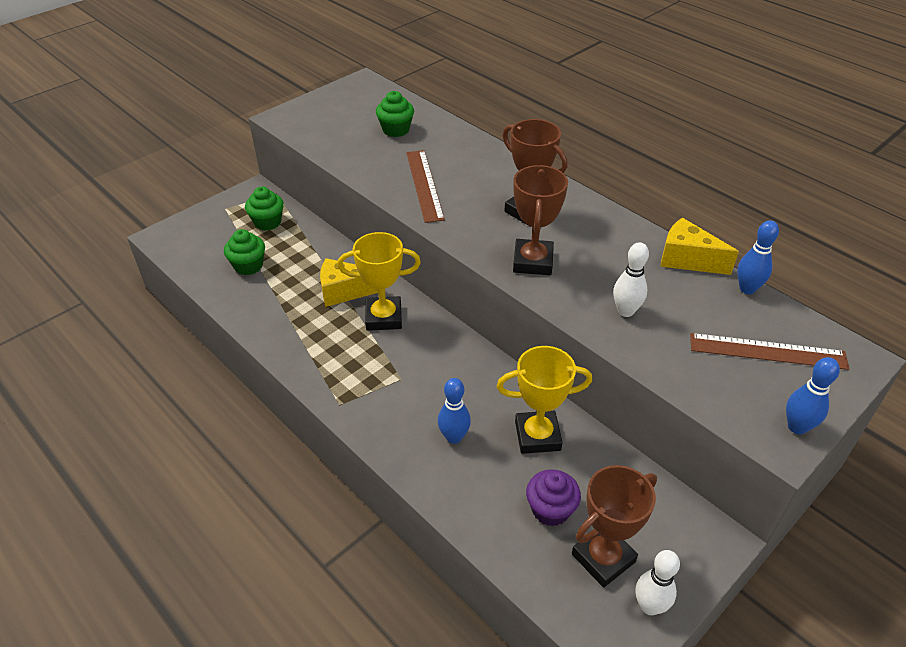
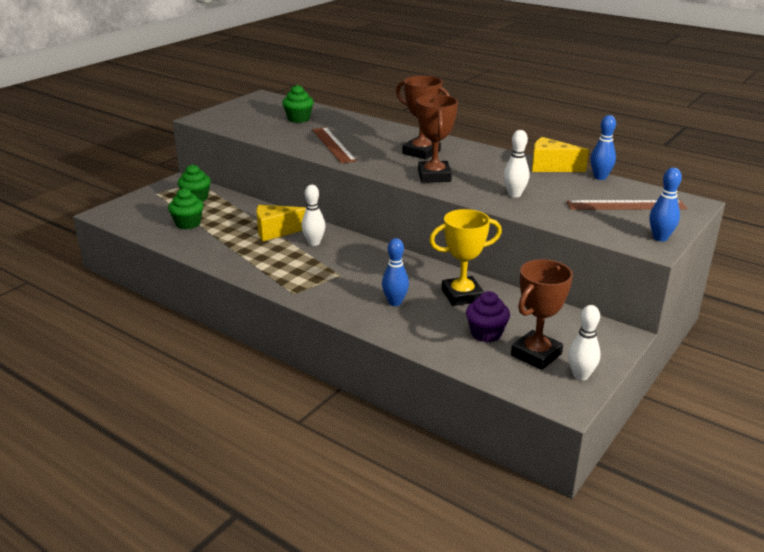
camera: 10 degrees left, 15 degrees down
(383, 317) = (314, 243): yellow trophy -> white bowling pin

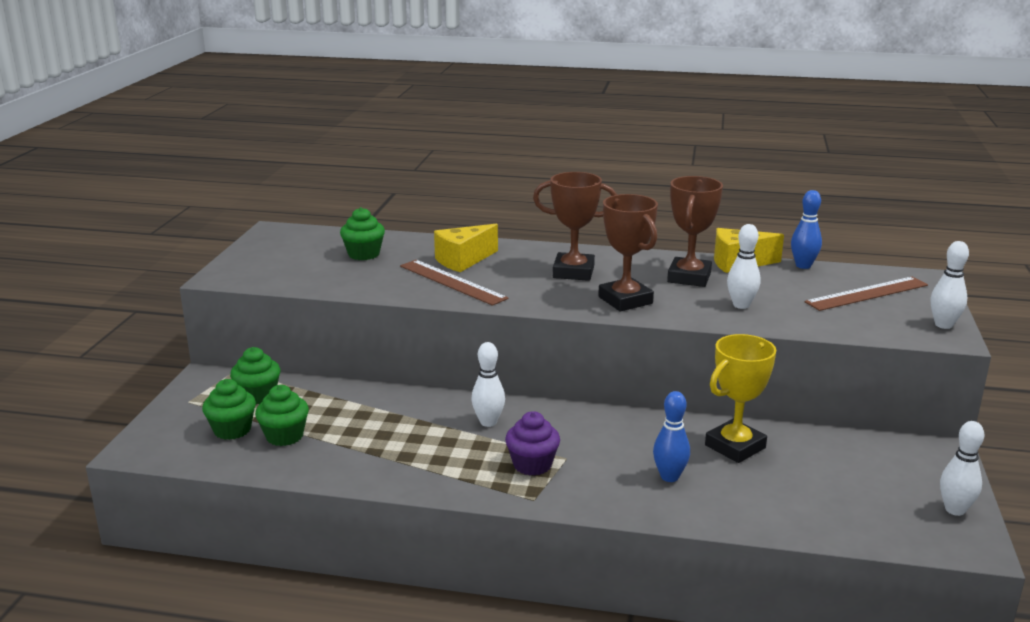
camera: 25 degrees left, 5 degrees down
(163, 214) = (232, 430): none -> green cupcake
(276, 231) = (422, 418): yellow cheese -> yellow cheese (463, 260)
(486, 333) = (809, 487): purple cupcake -> purple cupcake (532, 465)
(536, 354) = (886, 498): brown trophy -> brown trophy (689, 277)
(660, 238) = (943, 325): blue bowling pin -> white bowling pin

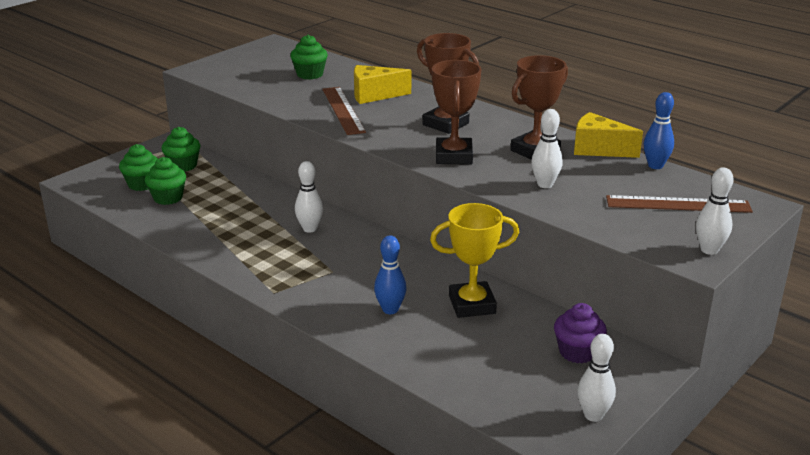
camera: 30 degrees right, 5 degrees up
(532, 465) = (302, 268): purple cupcake -> purple cupcake (577, 352)

